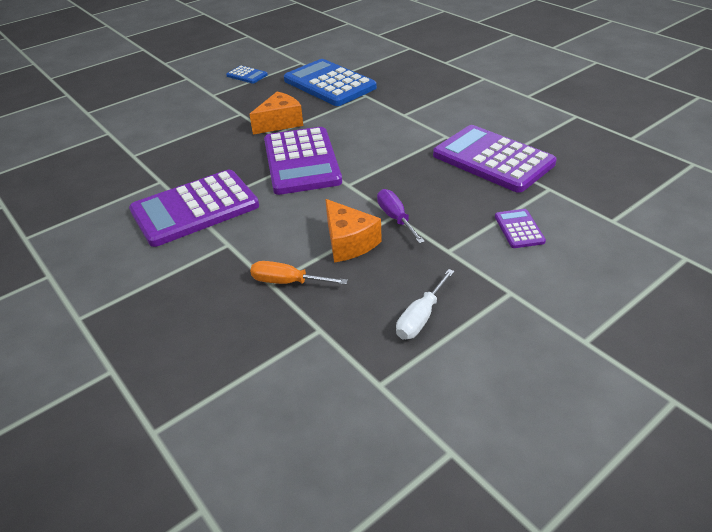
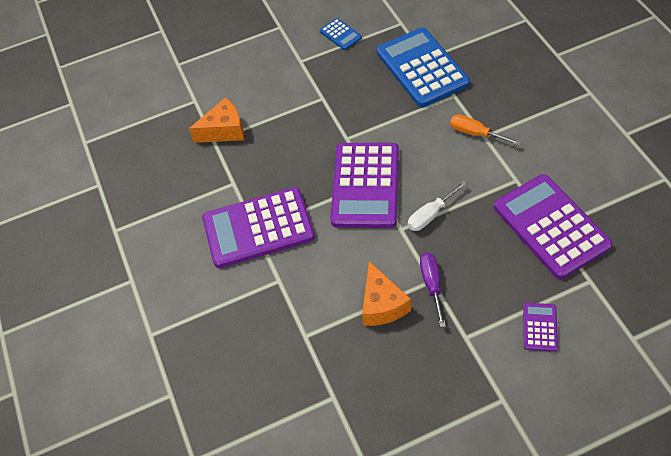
camera: 20 degrees right, 15 degrees up
(280, 123) = (358, 122): orange cheese -> orange cheese (224, 130)
(287, 282) = (319, 338): orange screwdriver -> orange screwdriver (475, 133)
(421, 317) = (418, 406): white screwdriver -> white screwdriver (430, 215)

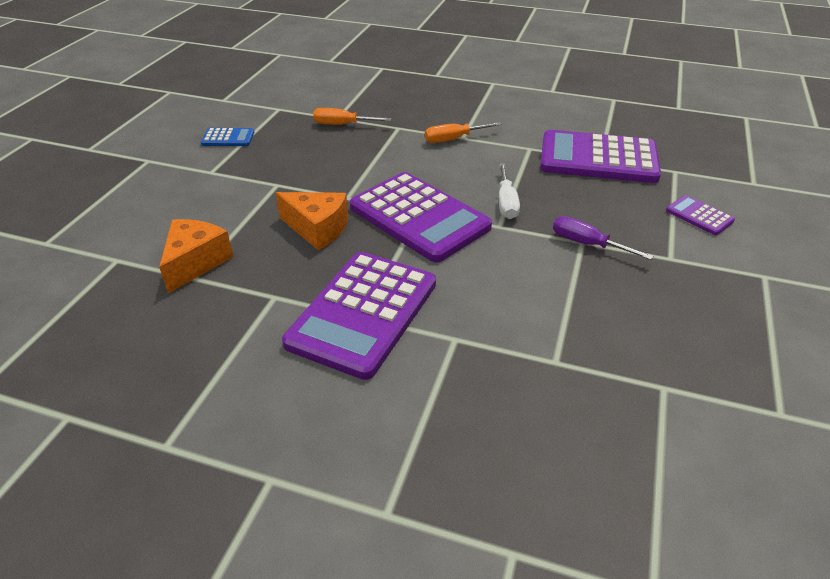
camera: 55 degrees left, 15 degrees down
(382, 304) = (575, 285): orange cheese -> orange cheese (317, 229)
(422, 68) = (343, 125): blue calculator -> orange screwdriver

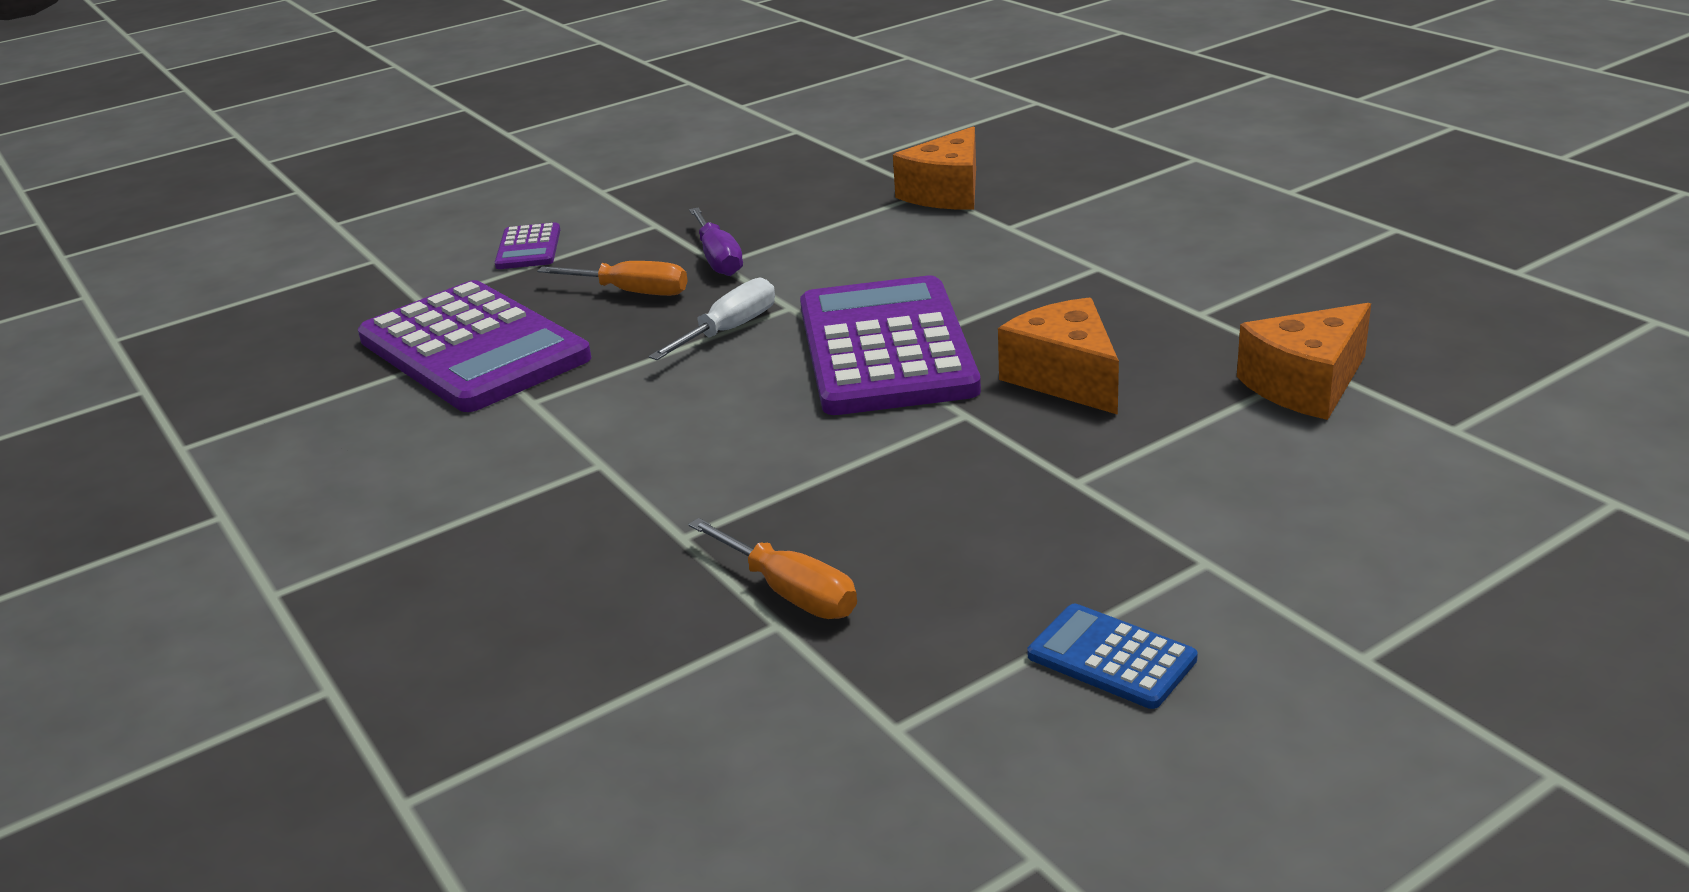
camera: 140 degrees left, 10 degrees down
(363, 313) = (1092, 269): purple calculator -> none
(453, 139) = (623, 465): orange screwdriver -> orange screwdriver (632, 292)
(540, 363) = (946, 193): none -> orange cheese

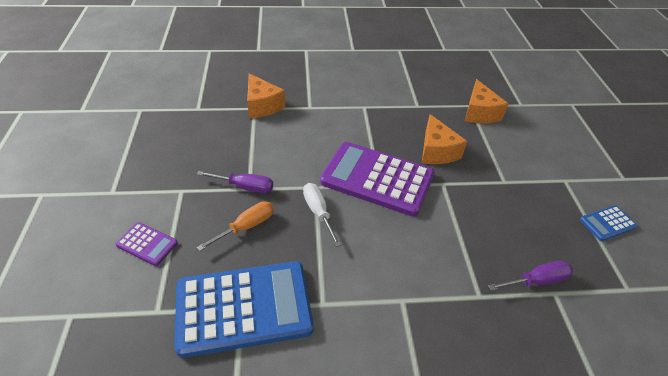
camera: 65 degrees left, 15 degrees up
(473, 349) = (244, 308): purple calculator -> blue calculator
(790, 592) = (536, 281): orange screwdriver -> purple screwdriver
(1065, 378) = (436, 151): orange cheese -> orange cheese turned 105 degrees counterclockwise

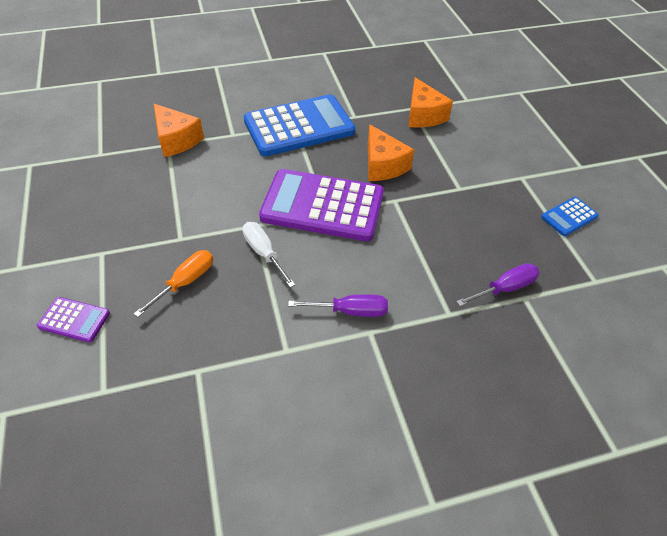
camera: 10 degrees left, 5 degrees up
(244, 308) = (200, 370): blue calculator -> blue calculator (299, 126)
(245, 187) = (175, 237): purple screwdriver -> purple screwdriver (350, 311)

